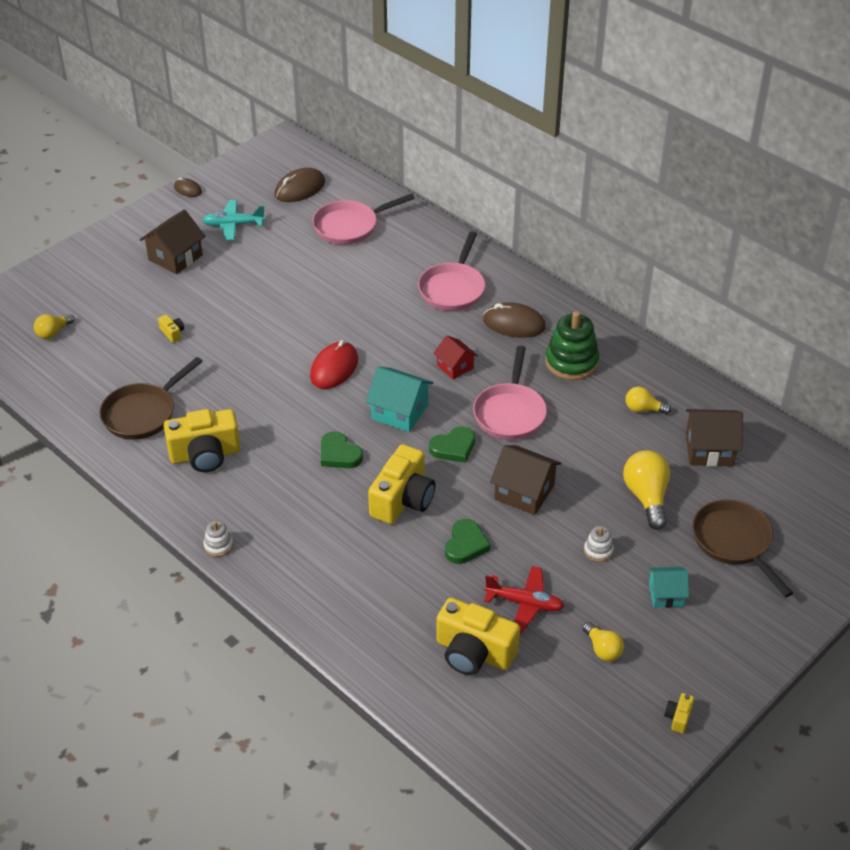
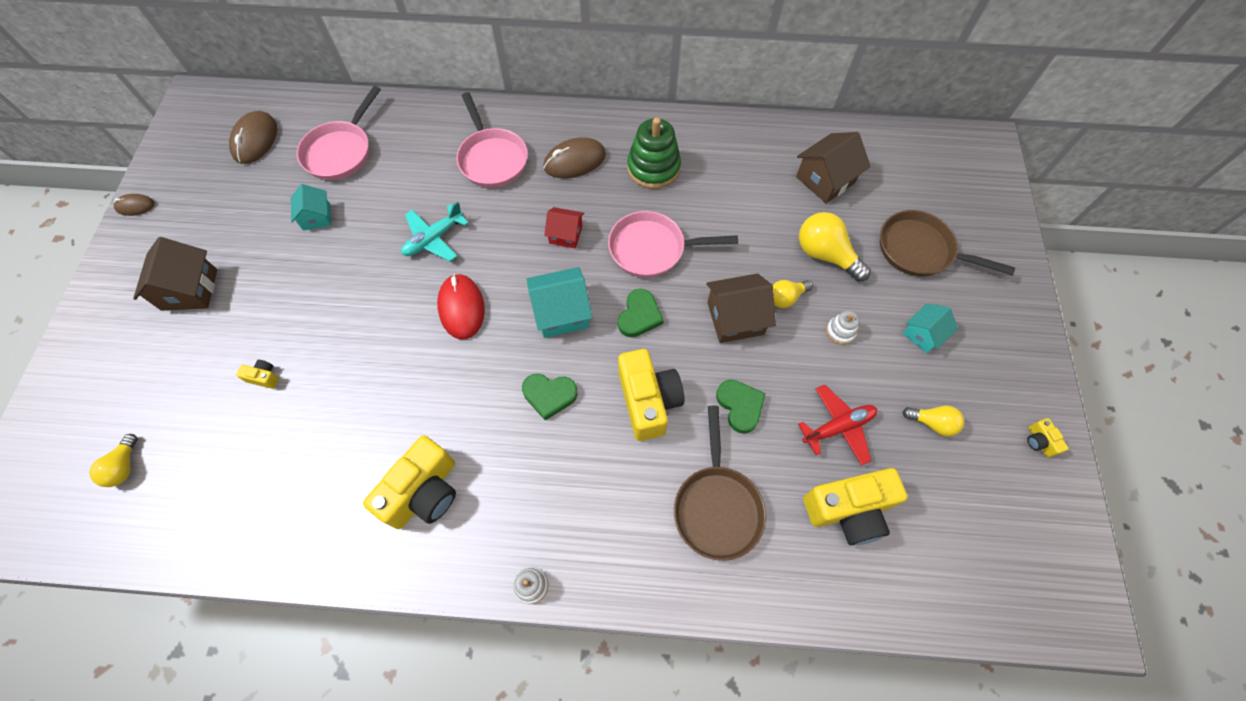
camera: 40 degrees left, 20 degrees up
(143, 413) = (315, 492): brown pan -> brown pan (717, 507)
(233, 225) = (221, 217): turquoise plane -> turquoise plane (434, 238)
(294, 259) = (316, 217): none -> turquoise house
(510, 413) = (652, 249): pink pan -> pink pan turned 120 degrees clockwise
(643, 409) = (746, 176): yellow light bulb -> yellow light bulb (786, 298)

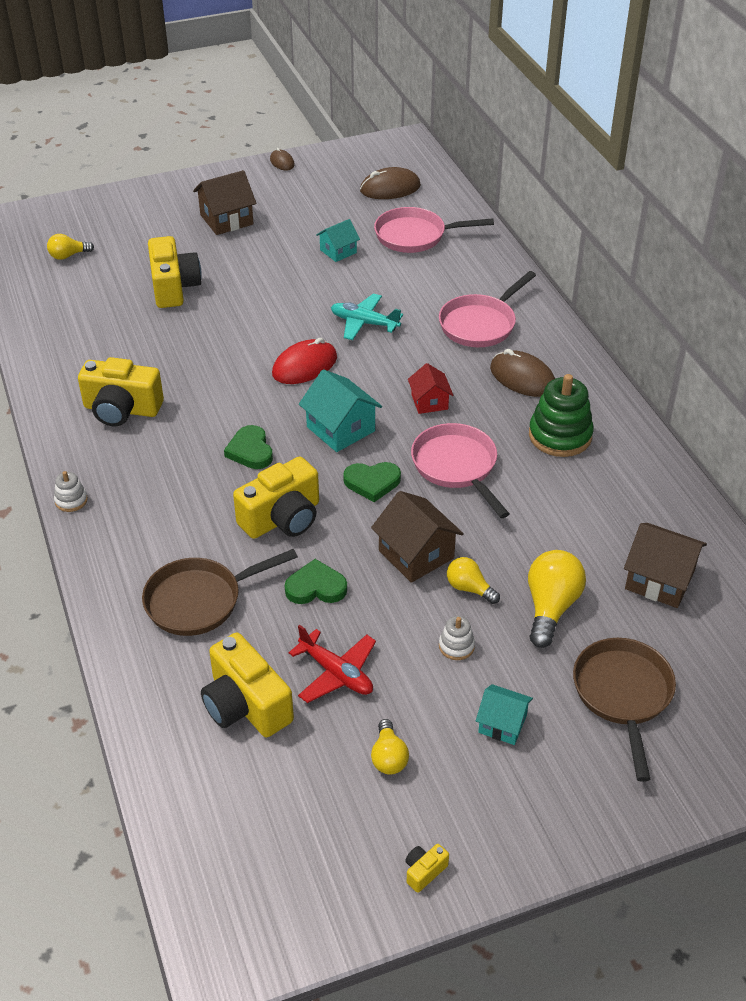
camera: 65 degrees right, 20 degrees down
(264, 377) = (174, 287): yellow camera -> yellow camera, size x2.36
(740, 406) = (316, 587): green heart -> green heart turned 135 degrees counterclockwise

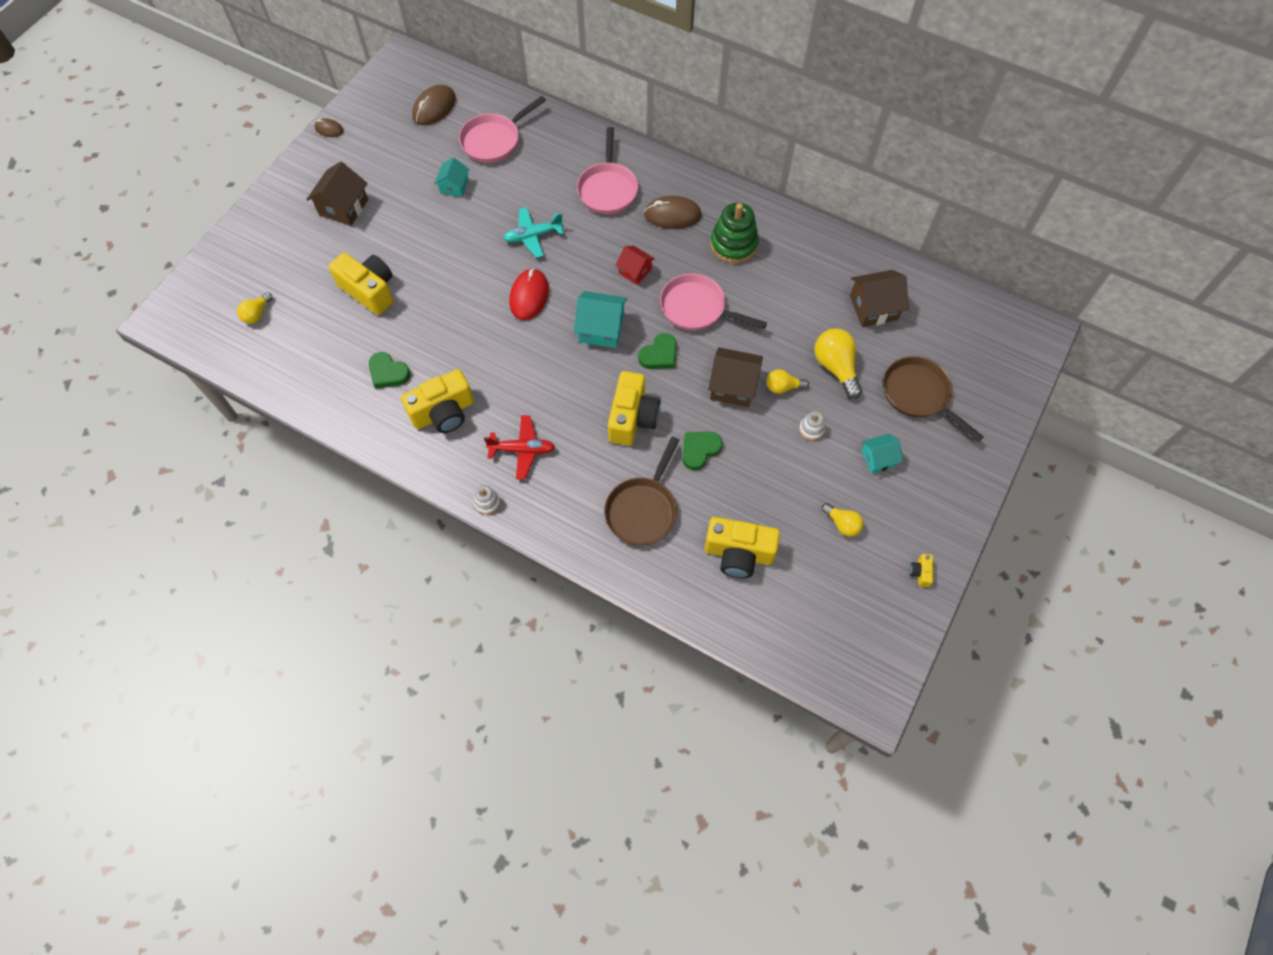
camera: 40 degrees left, 20 degrees up
(250, 451) = (562, 384): green heart -> green heart (388, 372)
(336, 673) = (766, 496): red plane -> red plane (522, 450)

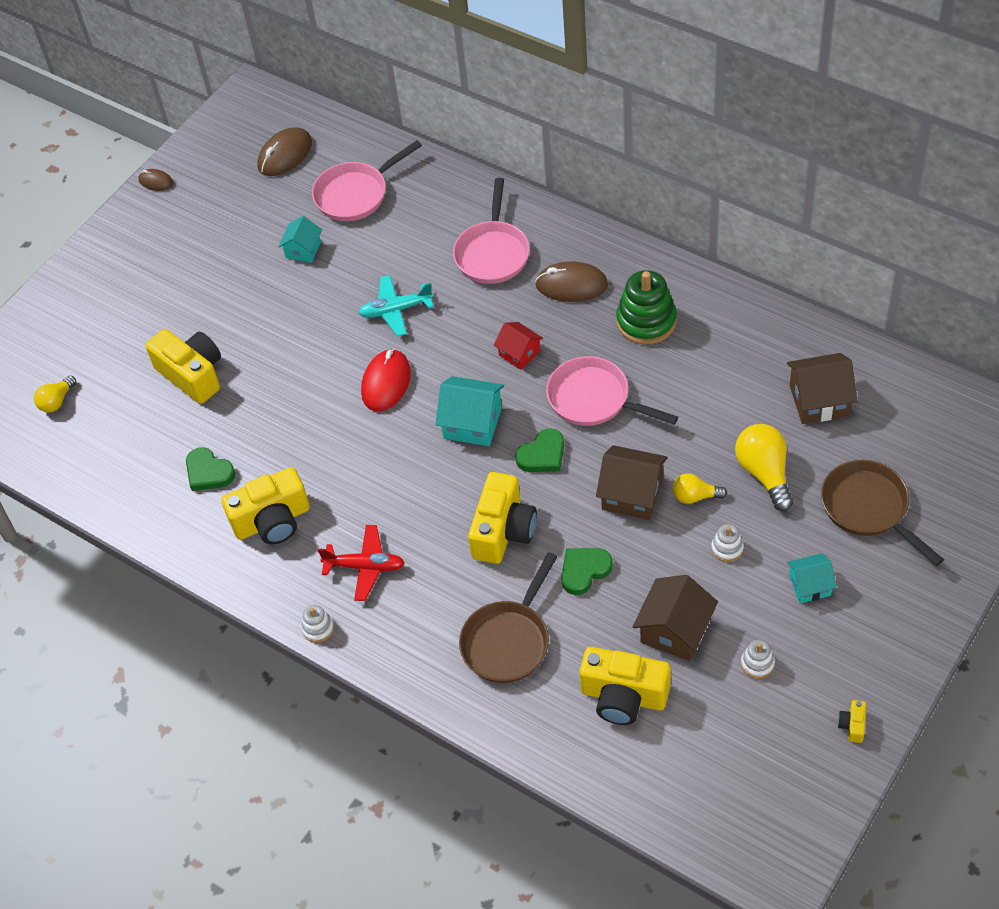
camera: 10 degrees right, 10 degrees down
(343, 207) = (167, 275): brown house -> brown house (675, 631)
(842, 524) = (757, 664): yellow light bulb -> white stacking toy

